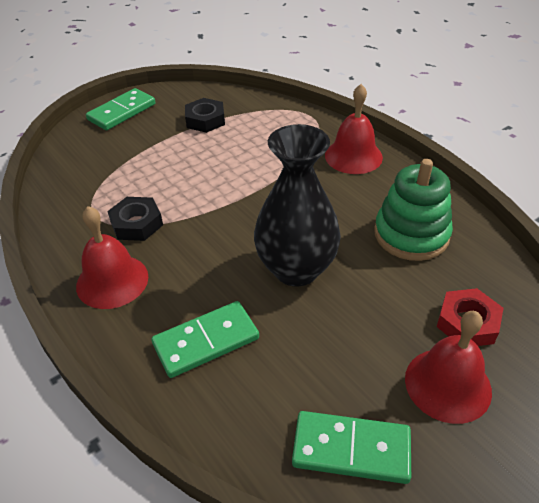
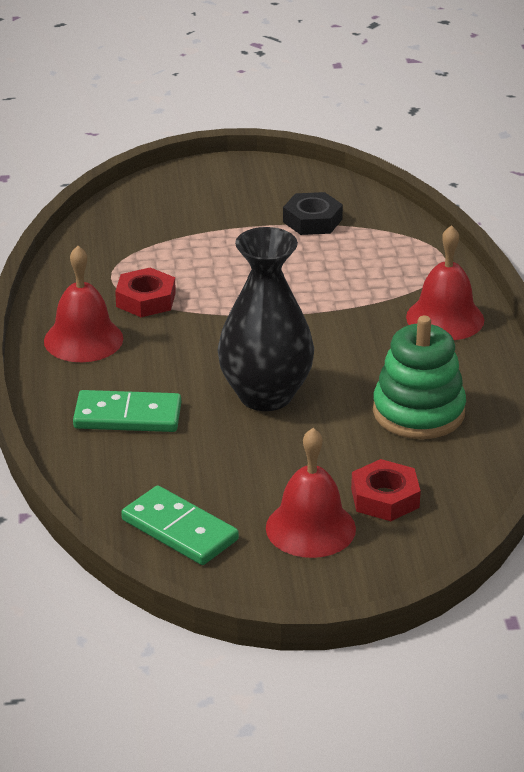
camera: 30 degrees right, 10 degrees down
(122, 112) = (224, 179): green domino -> none
(136, 224) = (145, 299): black nut -> red nut

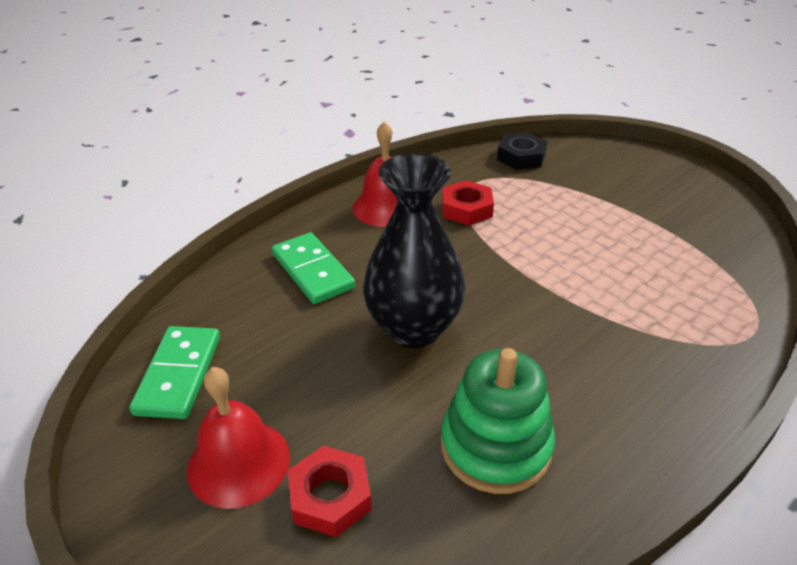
camera: 55 degrees right, 5 degrees up
(312, 220) = (679, 233): black nut -> black nut (521, 157)
(445, 318) = (665, 384): red bell -> none

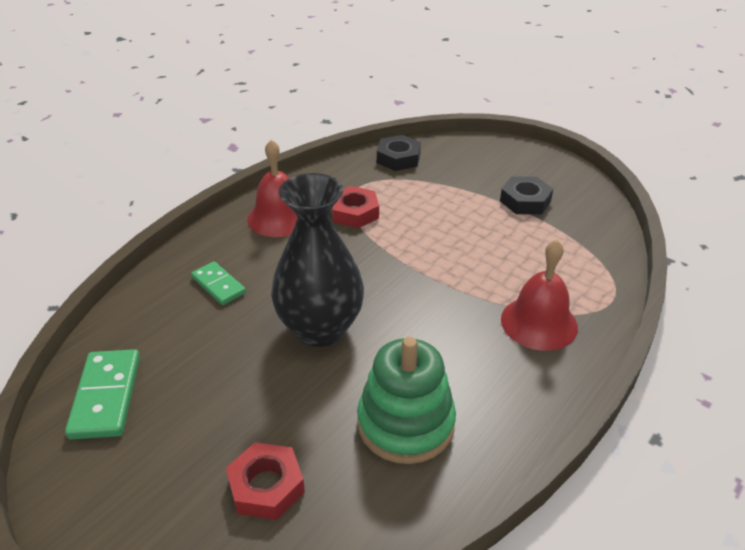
camera: 10 degrees left, 0 degrees up
(238, 462) = (178, 468): red bell -> red bell (539, 323)
(313, 271) = (218, 285): green domino -> green domino, size x0.65
(658, 213) = (525, 201): none -> black nut

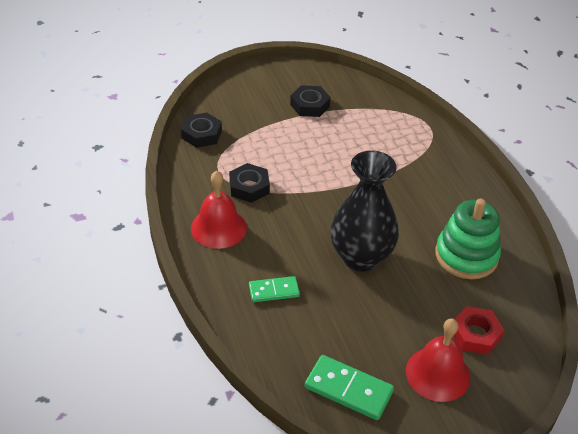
camera: 60 degrees left, 5 degrees up
(354, 212) = (249, 187): red nut -> black nut
(539, 323) = (426, 163): red bell -> red bell (437, 374)

